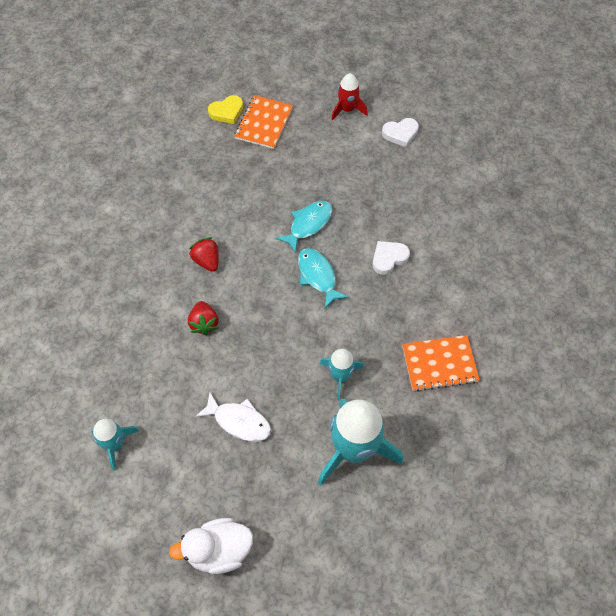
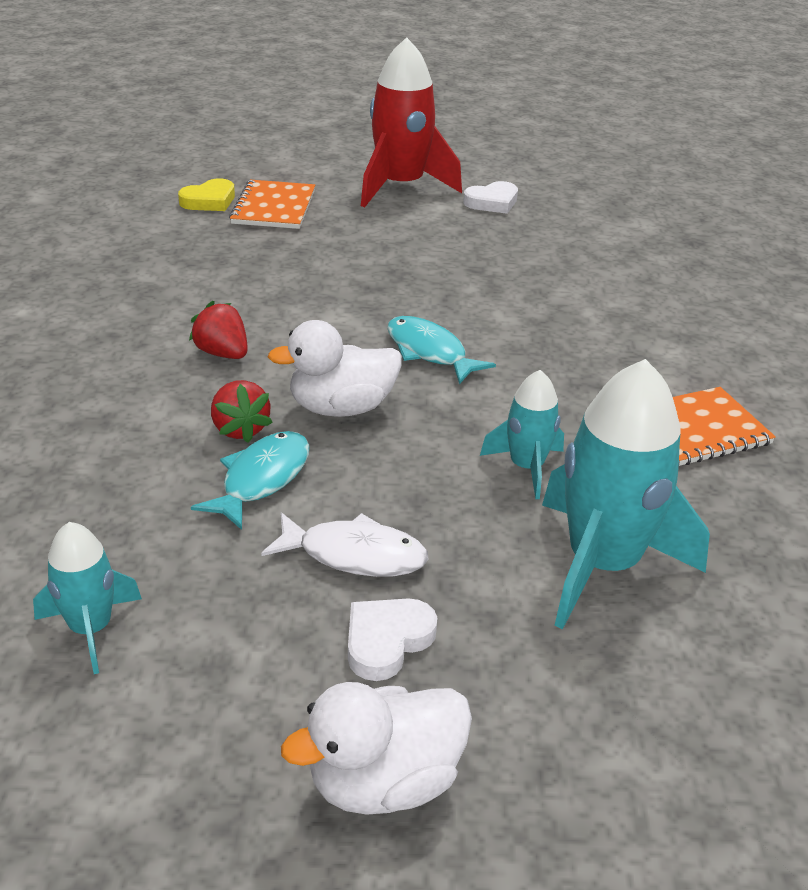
camera: 15 degrees left, 25 degrees down
(259, 315) = (341, 408): none -> white duck
(308, 224) = (388, 298): turquoise fish -> turquoise fish (261, 479)
(347, 109) = (400, 187): red rocket -> red rocket, size x1.87
(388, 258) = (539, 321): white heart -> white heart (387, 641)

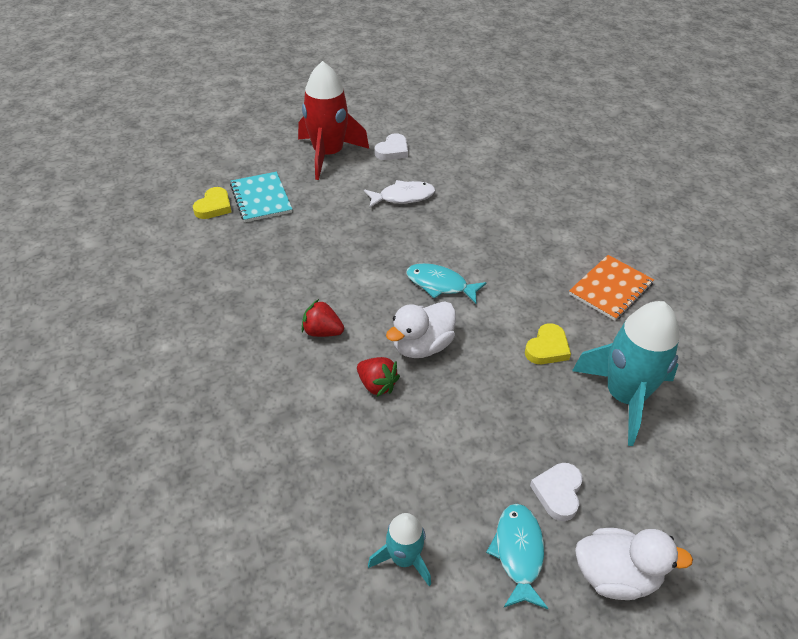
camera: 25 degrees left, 10 degrees up
(261, 479) = (416, 416): turquoise fish -> turquoise fish (518, 553)
(274, 207) = (261, 198): orange notebook -> turquoise notebook
(354, 555) = (503, 445): white fish -> white fish (403, 197)
(384, 782) = (615, 576): white duck -> white duck turned 120 degrees counterclockwise
(526, 467) = (547, 348): turquoise rocket -> yellow heart

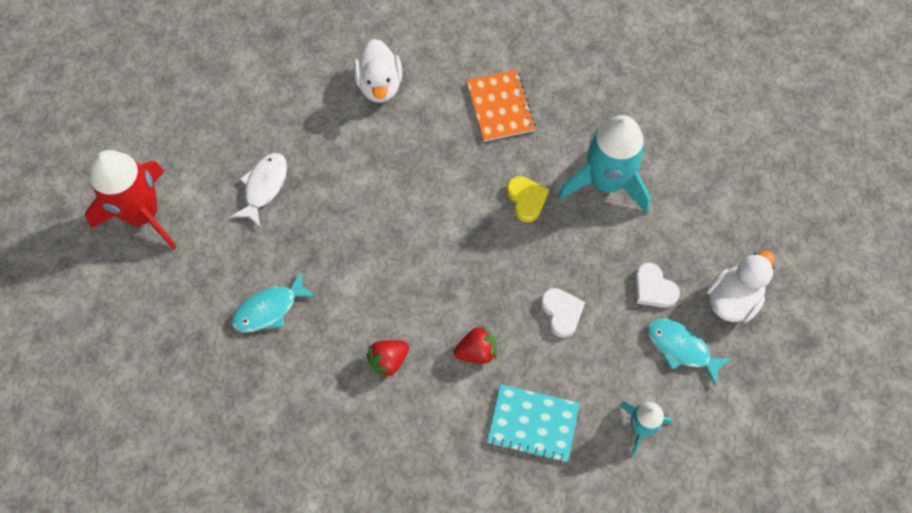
camera: 55 degrees left, 20 degrees up
(214, 206) = (140, 369): yellow heart -> none
(261, 198) = (163, 317): turquoise notebook -> turquoise notebook (533, 423)
(392, 150) = (186, 151): white heart -> white heart (561, 313)
(422, 346) = (460, 291): white duck -> white duck (379, 85)
(440, 285) = (402, 231): turquoise fish -> turquoise fish (269, 309)

